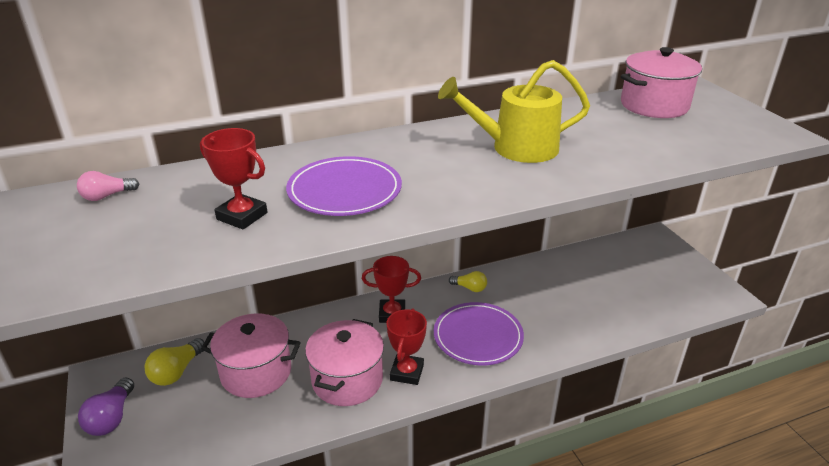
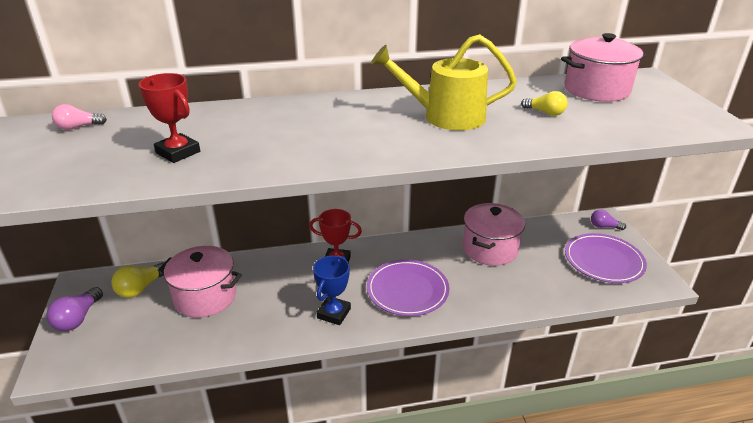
camera: 10 degrees right, 0 degrees up
(344, 190) = (274, 139): purple plate -> purple plate (603, 260)
(347, 380) = (280, 313): pink pot -> pink pot (490, 249)
(407, 372) = (334, 313): red trophy -> blue trophy
(470, 288) = (413, 247): yellow light bulb -> yellow light bulb (545, 112)
(657, 243) = (604, 226): none -> purple light bulb

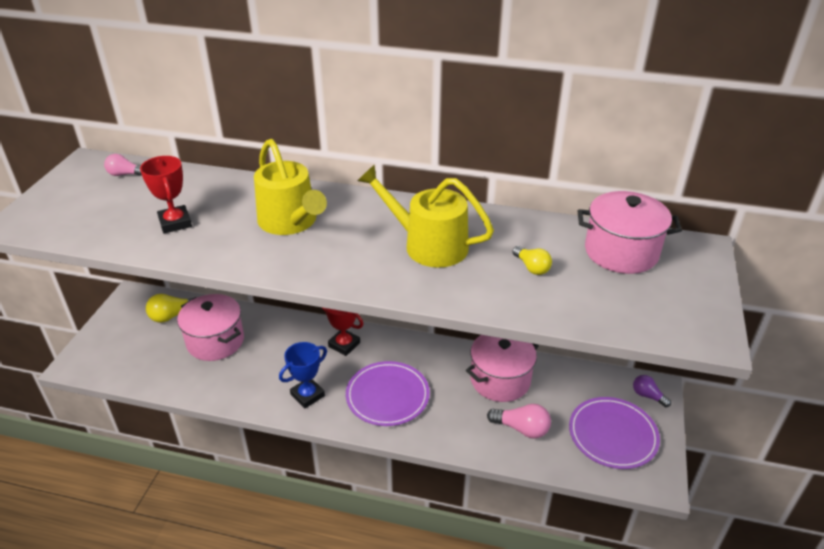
camera: 25 degrees right, 5 degrees up
(78, 318) = (114, 328): purple light bulb -> none
(301, 127) = (290, 222): none -> yellow watering can
(535, 279) = (521, 428): none -> pink light bulb

